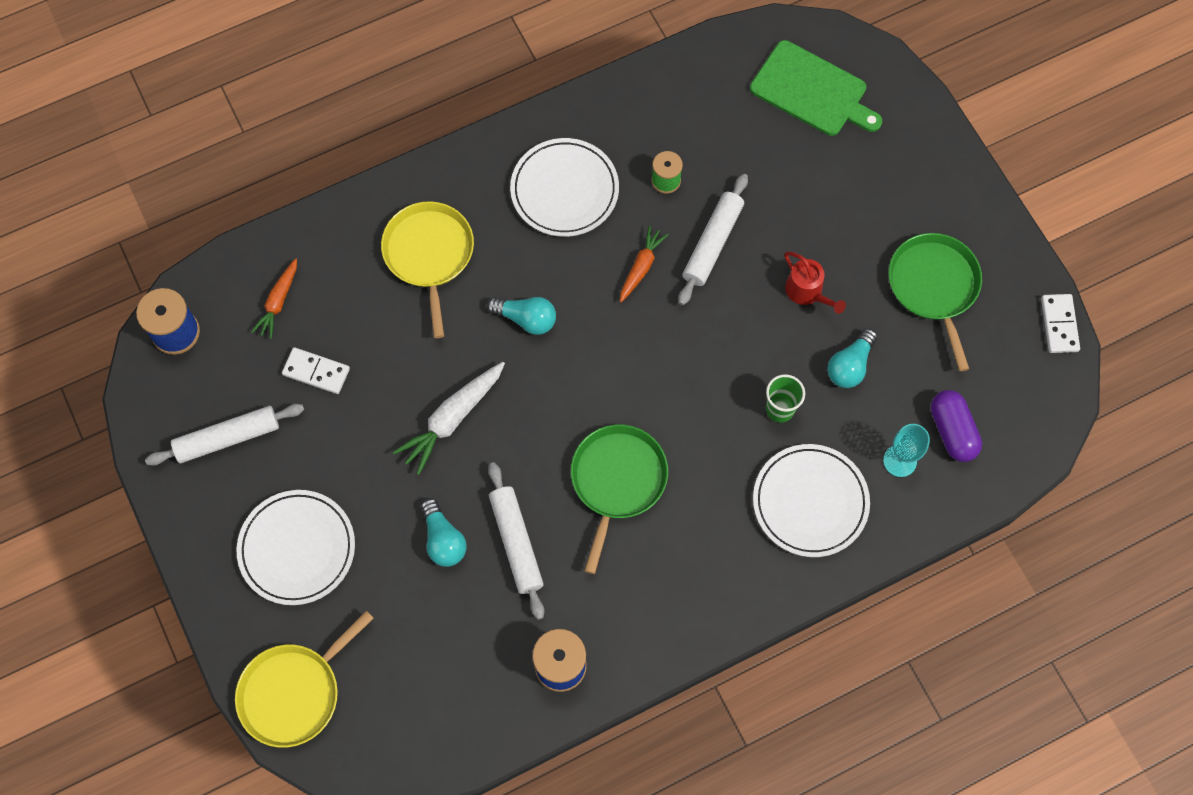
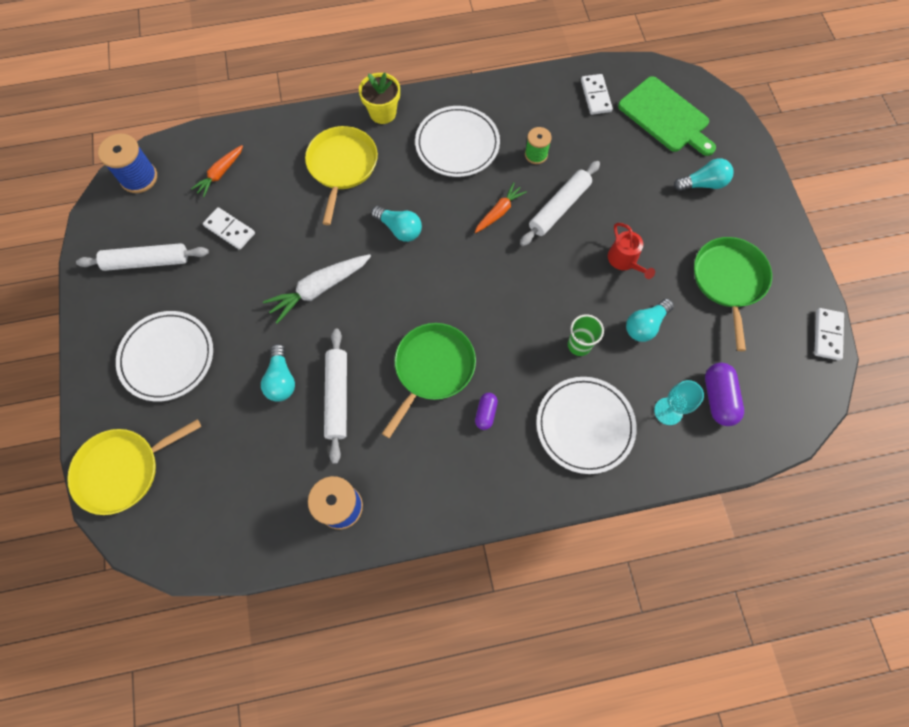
camera: 15 degrees right, 0 degrees up
(458, 170) = (383, 113): none -> yellow flower pot
(694, 517) = (485, 413): none -> purple capsule
(719, 83) = (596, 96): none -> white domino
(877, 170) = (703, 184): none -> turquoise light bulb

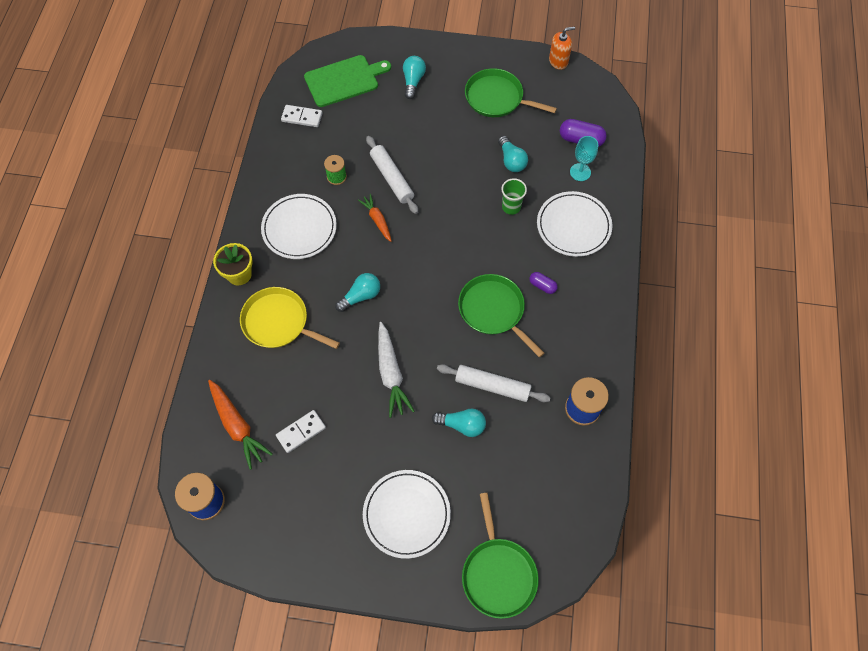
camera: 70 degrees left, 5 degrees down
(123, 470) = (498, 573): yellow pan -> green pan
(147, 261) = (302, 512): white rolling pin -> none
(220, 174) = (237, 426): orange carrot -> orange carrot, size x1.57
(624, 260) = (455, 153): red watering can -> none
(827, 335) = (558, 61): white domino -> orange soap dispenser

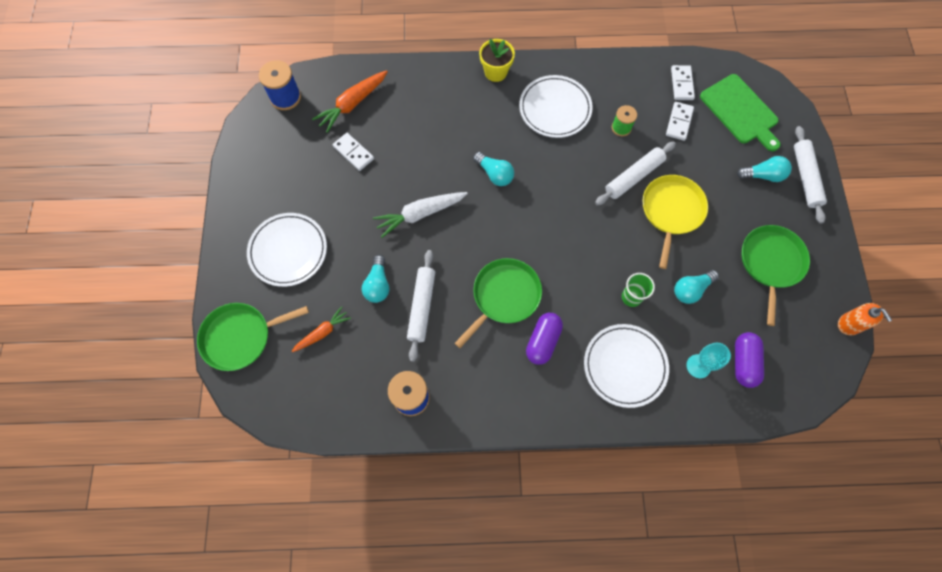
camera: 80 degrees right, 5 degrees up
(279, 322) = (454, 113): yellow pan -> yellow pan (671, 211)
(343, 129) = (679, 122): none -> white domino
(377, 220) = (581, 172): orange carrot -> orange carrot (322, 332)
(422, 52) = (805, 177): none -> white rolling pin
(542, 286) = (543, 341): purple capsule -> purple capsule, size x1.69

